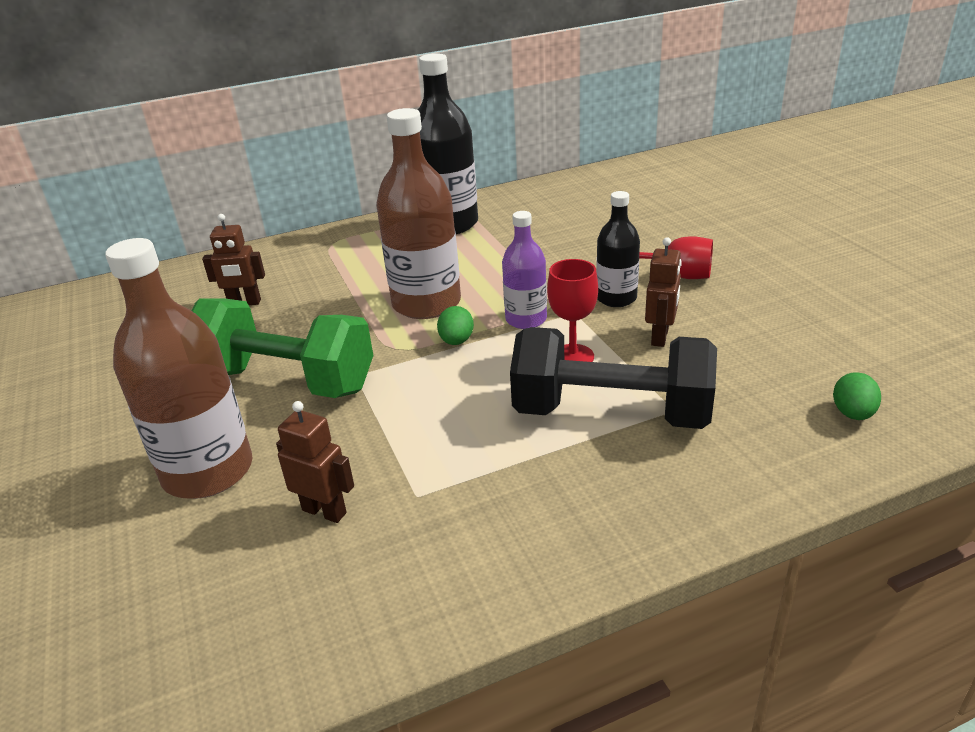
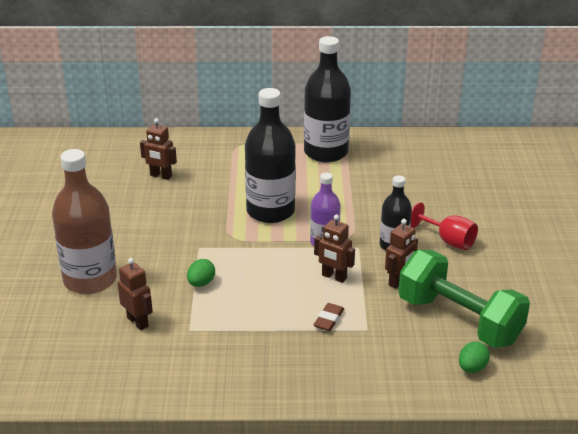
camera: 20 degrees right, 0 degrees up
(286, 381) = (158, 238): green dumbbell -> green dumbbell (459, 320)
(426, 303) = (270, 211): brown bottle -> black bottle
(456, 341) = (271, 244): green egg -> green egg (201, 283)
(572, 357) = (334, 277): red goblet -> brown robot
(611, 413) = (329, 319): black dumbbell -> brown eraser

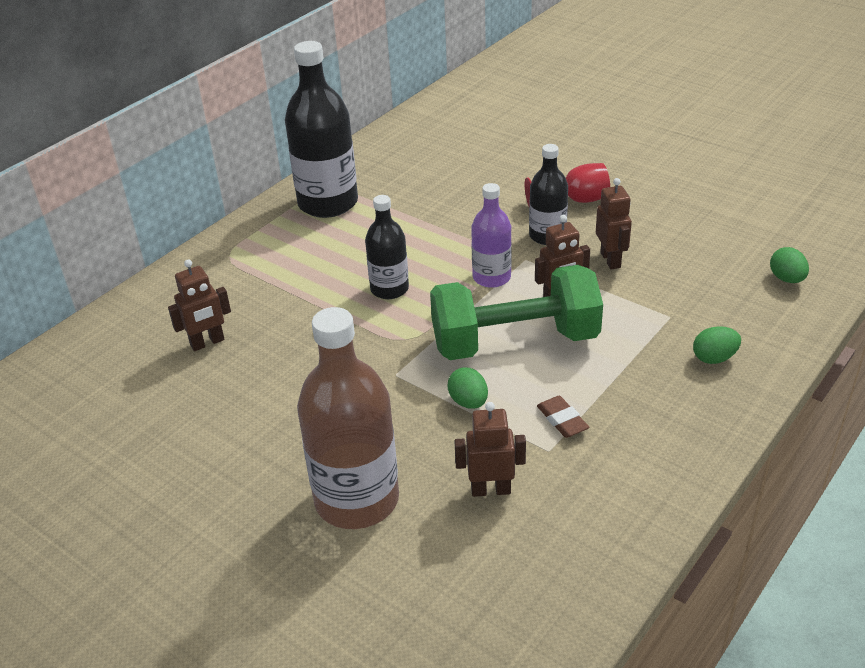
camera: 50 degrees left, 5 degrees up
(270, 211) = (389, 289): black bottle -> black bottle, size x0.57
(329, 319) = (630, 334): brown eraser -> brown eraser (562, 420)
(343, 364) = (714, 358): none -> green egg
(459, 320) = (708, 253): green dumbbell -> green dumbbell (515, 342)

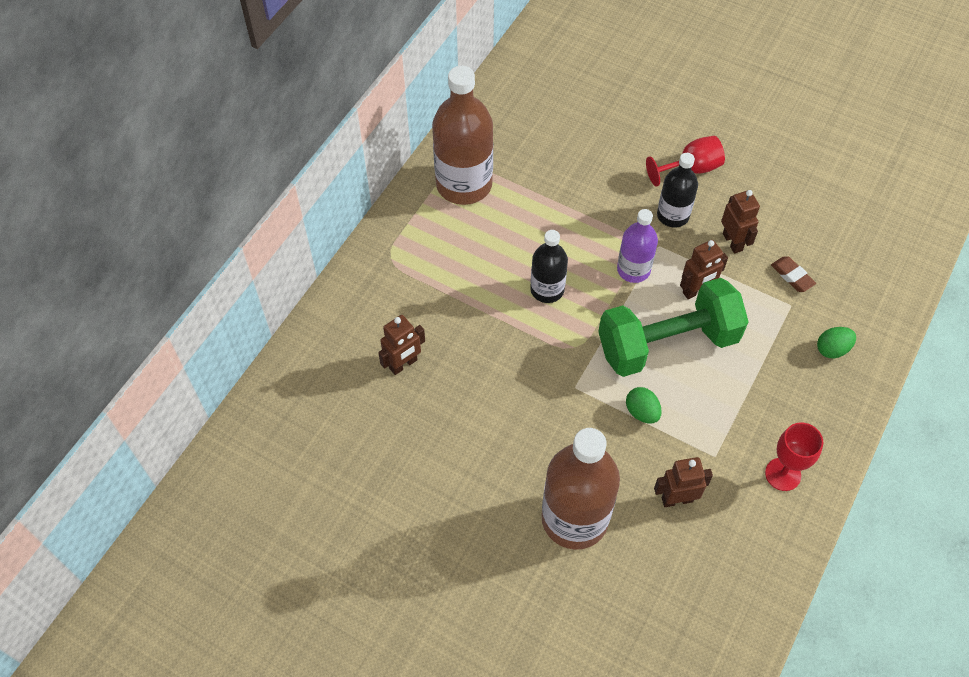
camera: 10 degrees left, 20 degrees up
(328, 203) = (464, 184): black bottle -> brown bottle
(562, 420) = (720, 425): brown eraser -> brown eraser (792, 276)
(632, 474) = (783, 474): none -> red goblet
(786, 279) = (882, 255): green egg -> none

